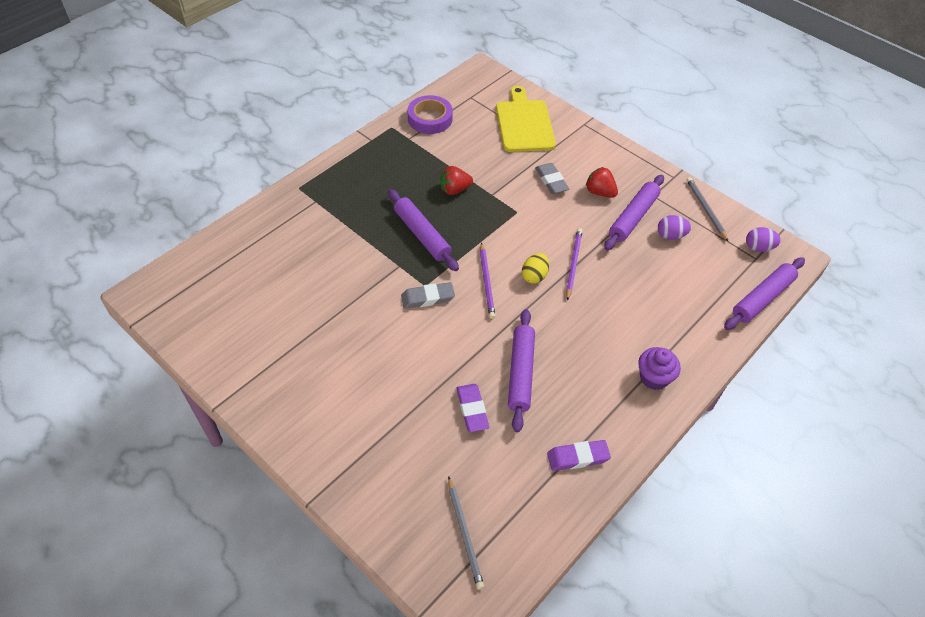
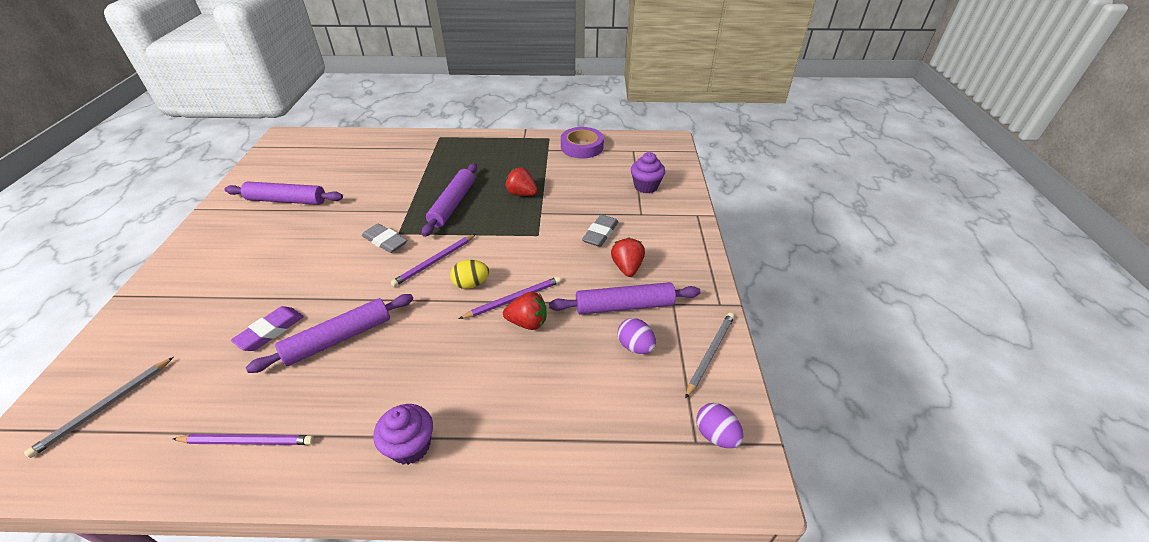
camera: 50 degrees right, 10 degrees down
(524, 123) = (646, 186): yellow cutting board -> purple cupcake
(577, 457) = (248, 441): purple eraser -> purple pencil
(602, 270) = (527, 322): none -> red strawberry
(762, 298) = (637, 487): purple rolling pin -> purple rolling pin (287, 200)

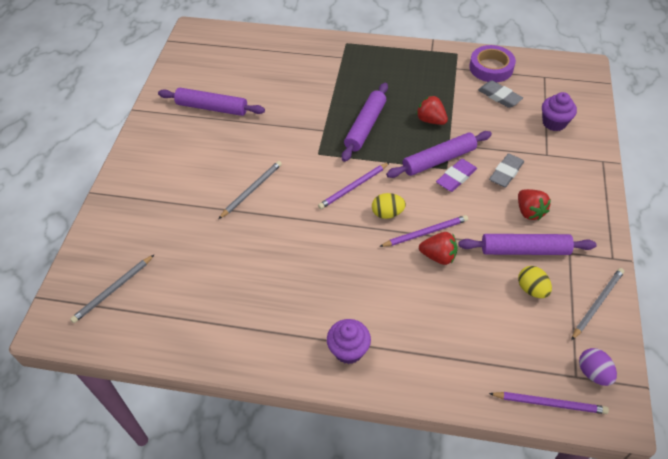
camera: 10 degrees right, 10 degrees up
(248, 441) = (225, 330): purple pencil -> purple pencil (549, 403)
(270, 331) = (224, 240): purple eraser -> purple eraser (456, 177)
(316, 275) = (252, 190): none -> grey pencil
(339, 338) = (280, 253): purple rolling pin -> purple rolling pin (439, 160)
(385, 241) = (307, 161): grey eraser -> grey eraser (499, 96)
(627, 267) = (529, 212): red strawberry -> red strawberry turned 150 degrees clockwise
(635, 346) = (531, 289): purple egg -> yellow egg

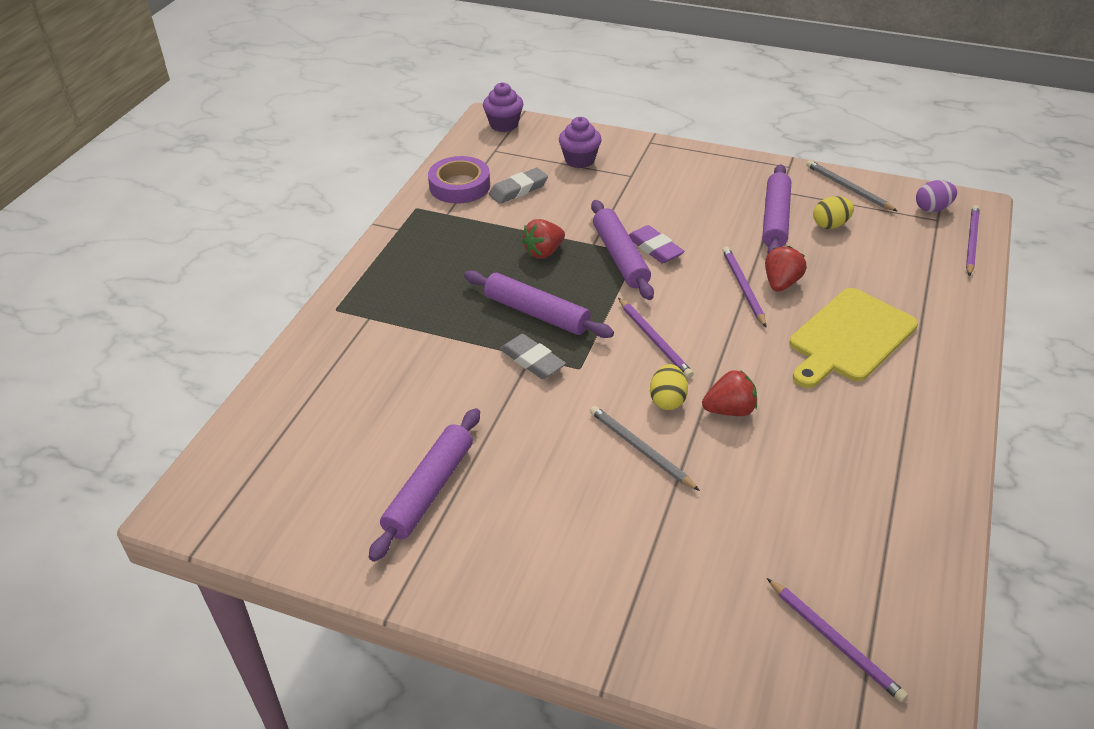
camera: 80 degrees left, 10 degrees down
(113, 290) = (835, 641): grey pencil -> purple pencil
(348, 350) = (923, 377): purple cupcake -> purple cupcake (504, 125)
(383, 301) = (849, 338): none -> yellow cutting board
(387, 213) = (707, 315): yellow egg -> yellow egg (667, 400)
(506, 173) = (654, 209): grey eraser -> grey eraser (532, 360)
(529, 212) = (719, 205): red strawberry -> red strawberry (729, 410)

